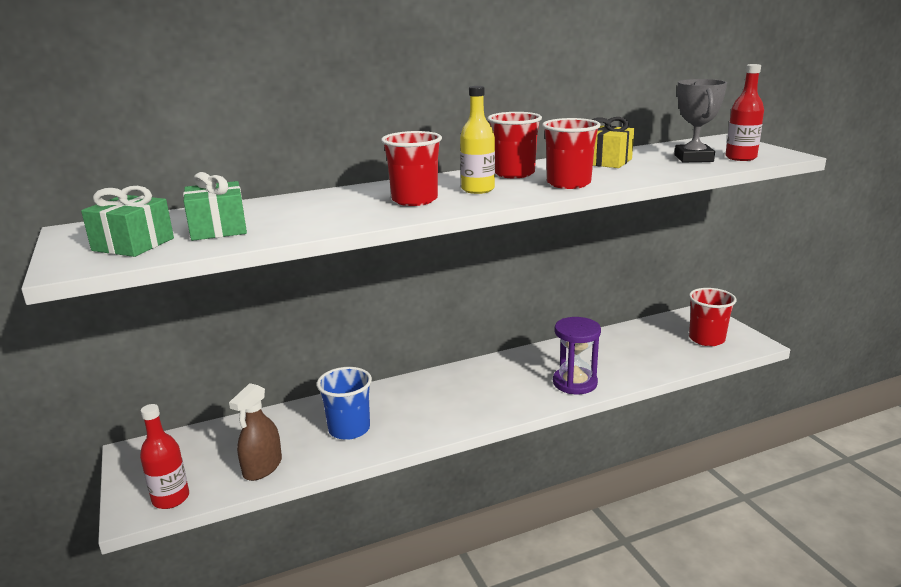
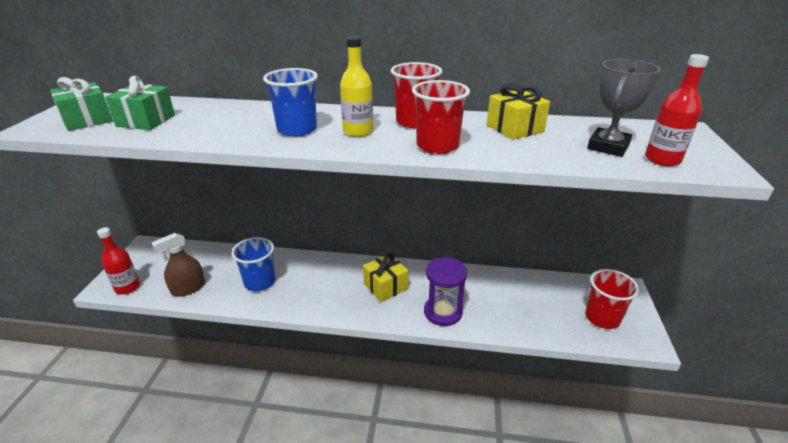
camera: 30 degrees right, 10 degrees up
(414, 200) = (297, 129): red cup -> blue cup
(495, 383) = (385, 286): none -> yellow gift

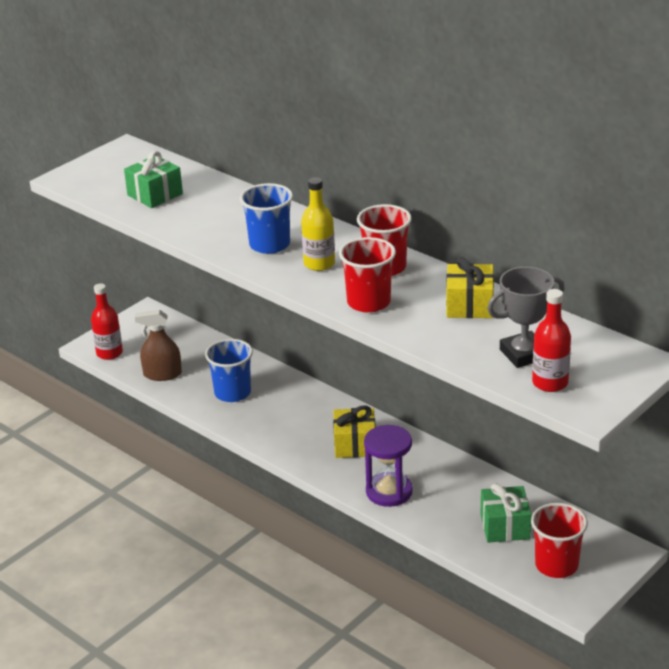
camera: 35 degrees right, 0 degrees up
(87, 120) = (110, 179): green gift -> green gift (505, 526)

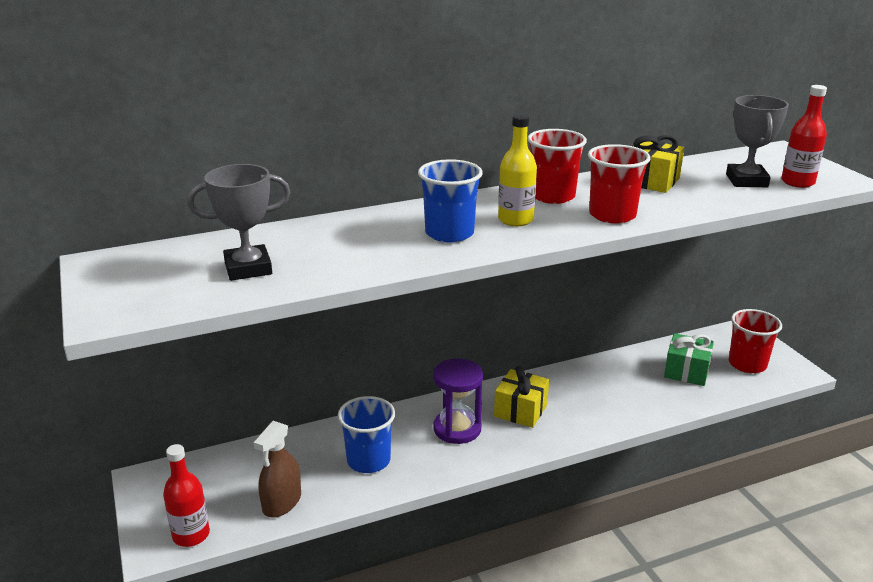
camera: 65 degrees left, 5 degrees down
(155, 194) = (248, 268): green gift -> grey trophy
(389, 492) = (605, 413): purple hourglass -> purple hourglass (457, 429)

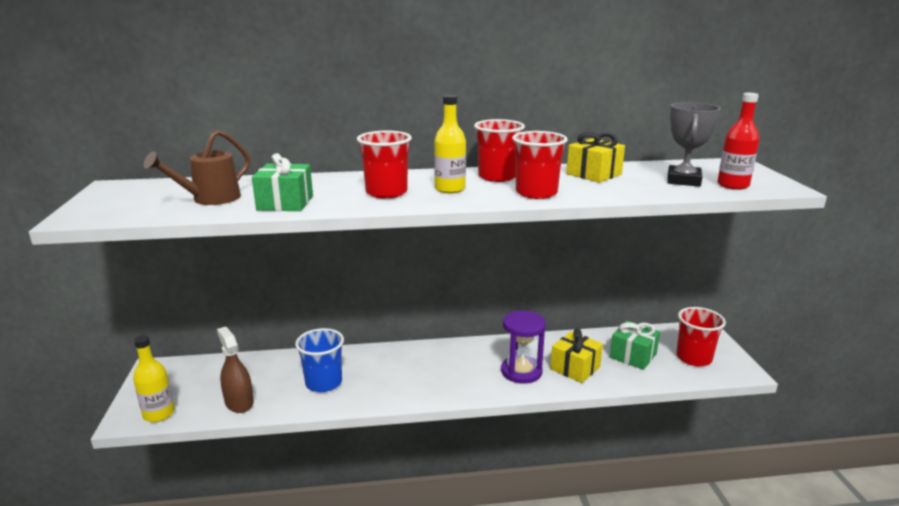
camera: 15 degrees right, 5 degrees down
(191, 535) = (159, 414): red bottle -> yellow bottle
(248, 268) = (209, 199): grey trophy -> brown watering can
(282, 502) = (239, 402): brown spray bottle -> brown spray bottle turned 105 degrees clockwise
(346, 263) = (285, 203): none -> green gift
(449, 233) = (386, 192): blue cup -> red cup
(457, 429) = (408, 370): purple hourglass -> purple hourglass (521, 371)
(520, 410) = (469, 365): yellow gift -> yellow gift (575, 368)

